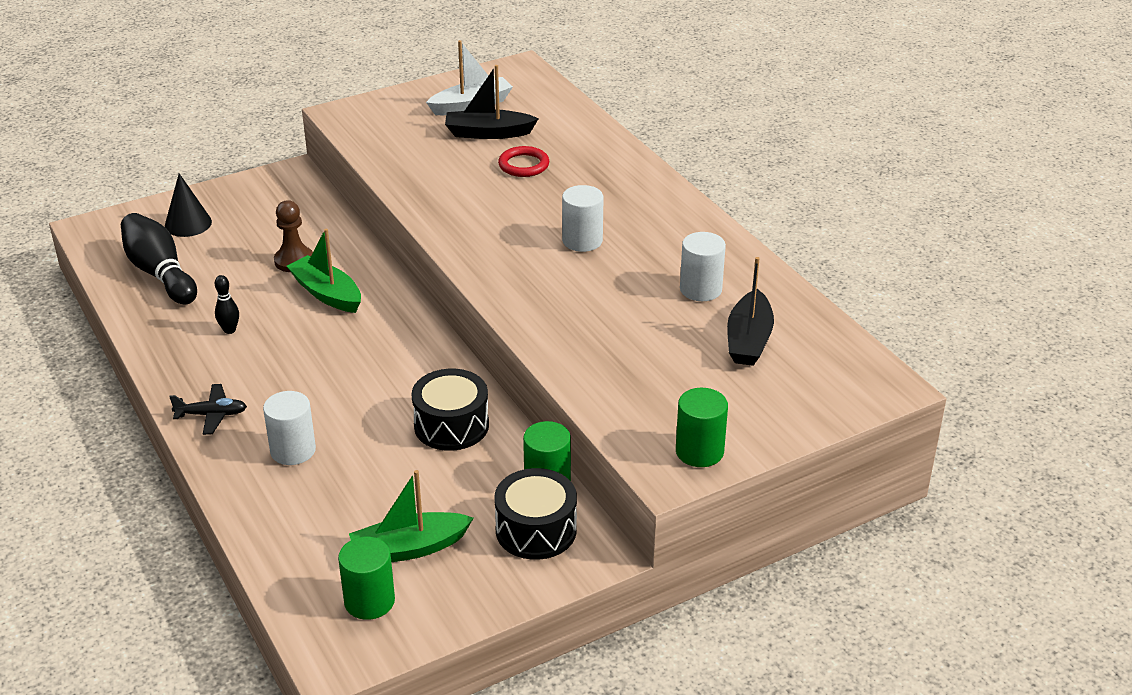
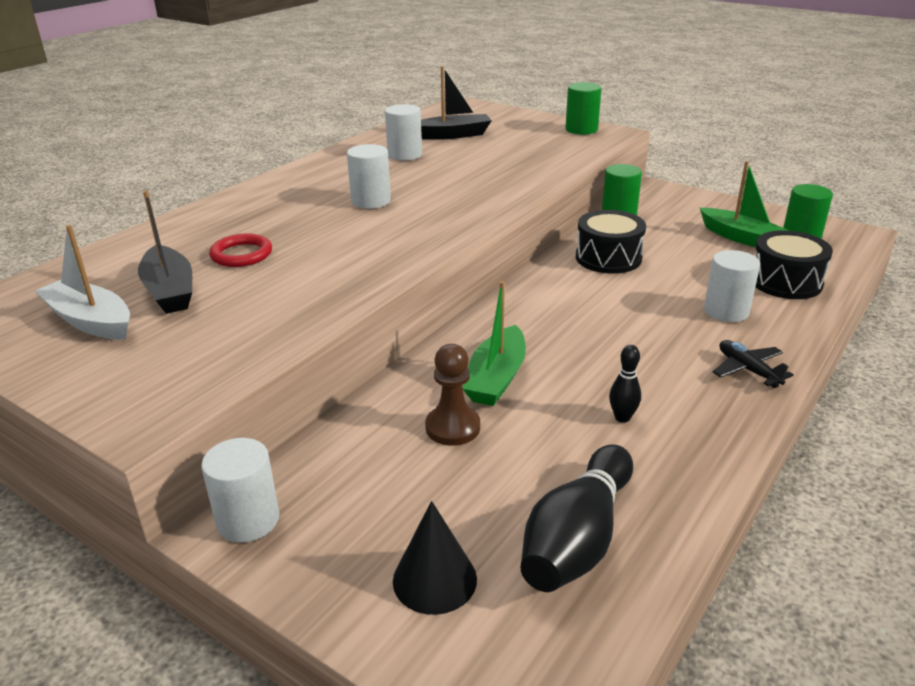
camera: 115 degrees left, 5 degrees down
(290, 180) = (248, 520): none -> white cylinder
(536, 530) = (665, 207): black drum -> black drum (785, 282)

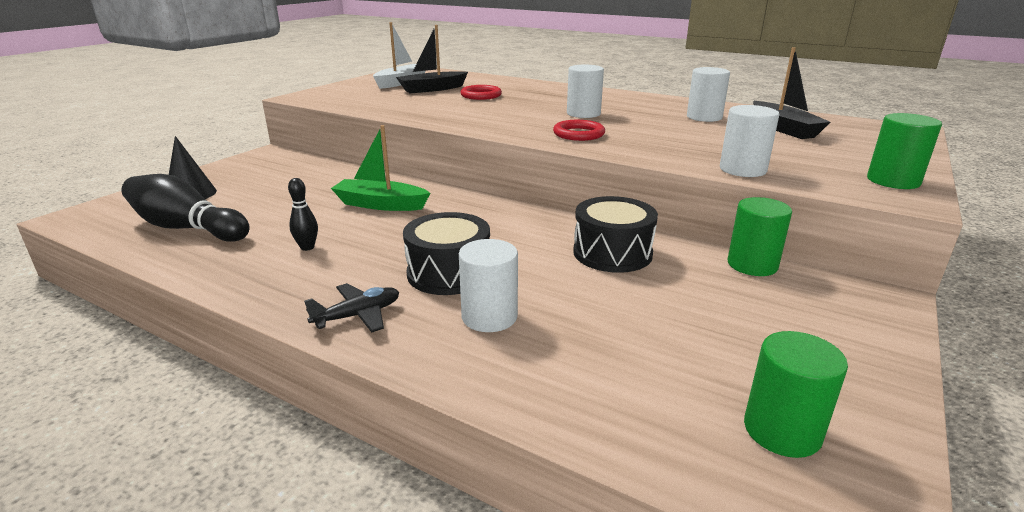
camera: 85 degrees right, 5 degrees down
(248, 520) = (271, 156): white cylinder -> white cylinder (742, 170)
(452, 208) = (578, 134): none -> red ring
(453, 427) = (325, 193): brown pawn -> none
(742, 238) = (732, 359): green boat -> none
(785, 282) = (584, 379): black drum -> black drum (449, 273)

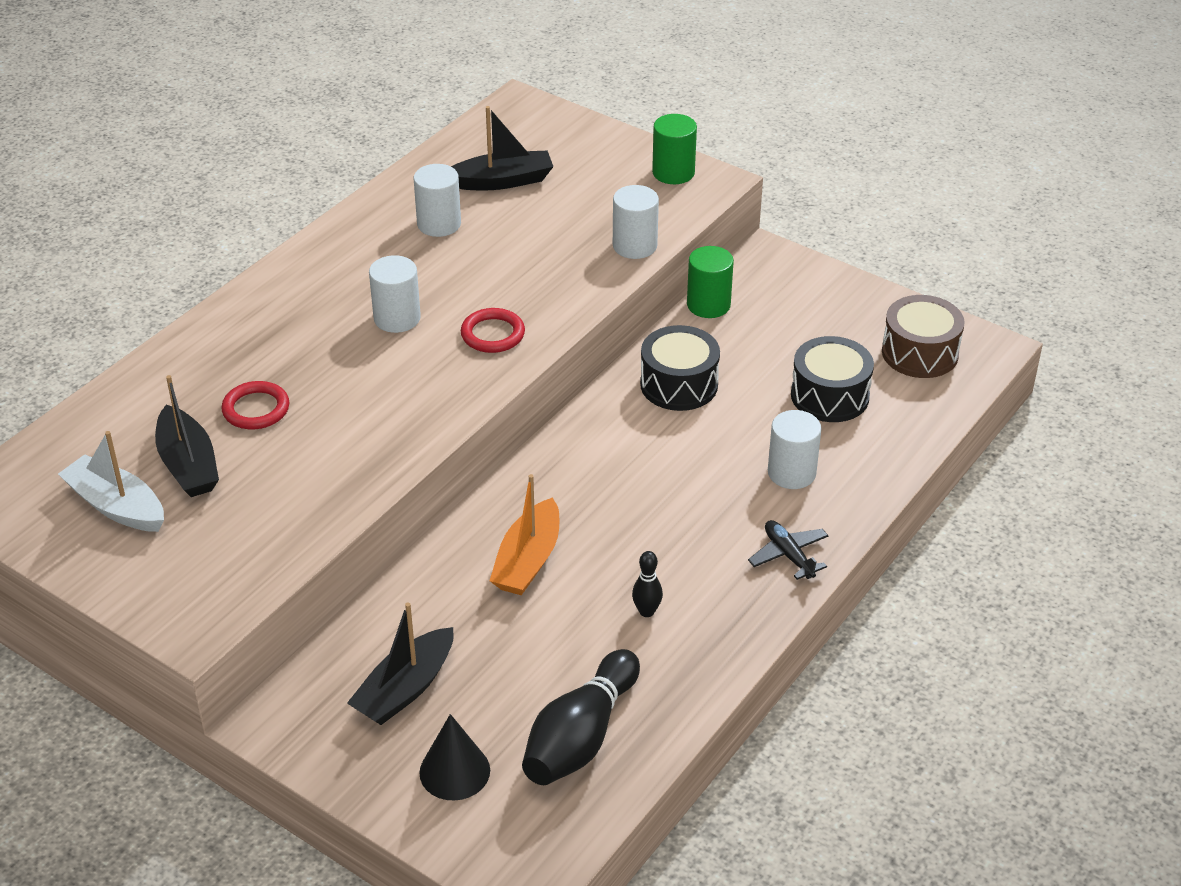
camera: 85 degrees left, 15 degrees up
(273, 179) = (405, 689): none -> black boat
(380, 204) = (528, 561): green boat -> orange boat
(449, 273) = (713, 498): black drum -> black drum (829, 396)
(782, 431) = (920, 353): green cylinder -> brown drum

